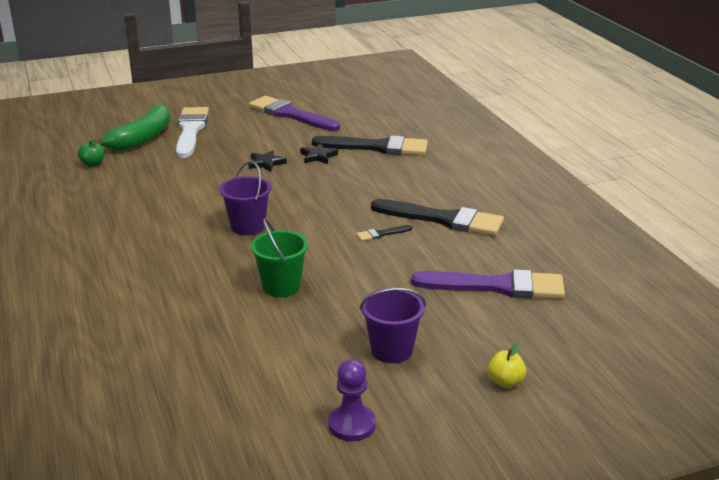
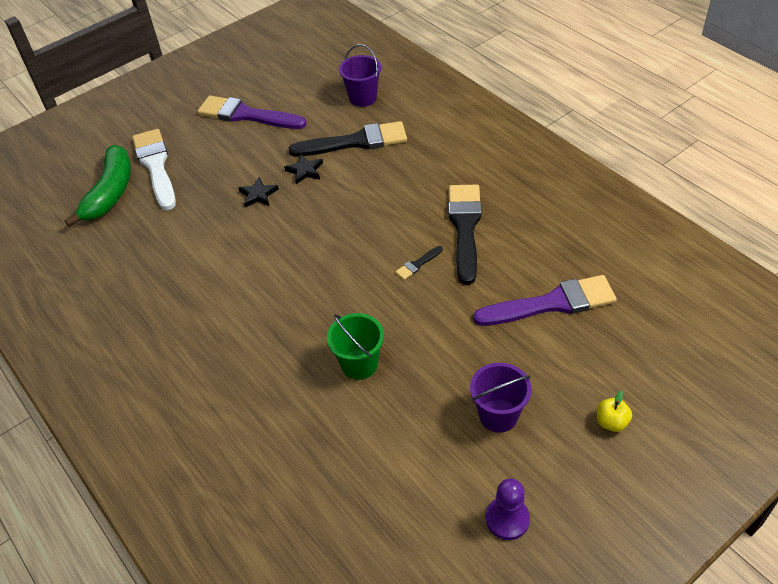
camera: 15 degrees left, 20 degrees up
(93, 164) = (79, 245): green apple -> none
(248, 227) = (286, 291): purple bucket -> purple bucket (363, 98)
(443, 219) = (465, 227): black brush -> black brush turned 90 degrees counterclockwise

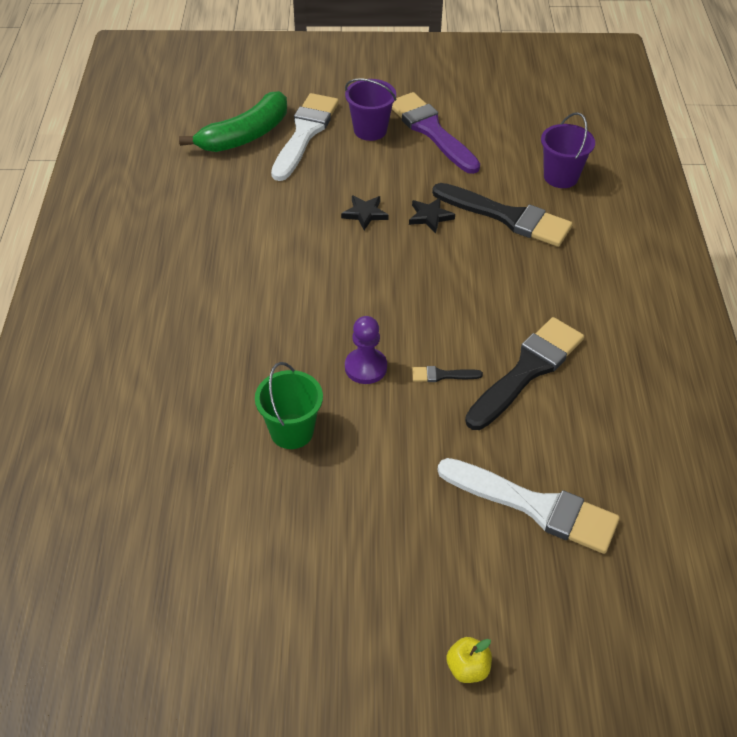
camera: 35 degrees right, 0 degrees up
(498, 415) = (365, 574): purple bucket -> purple bucket (370, 130)
(507, 519) = (271, 675): purple pawn -> purple pawn (365, 367)
(552, 303) = (535, 506): purple brush -> white brush

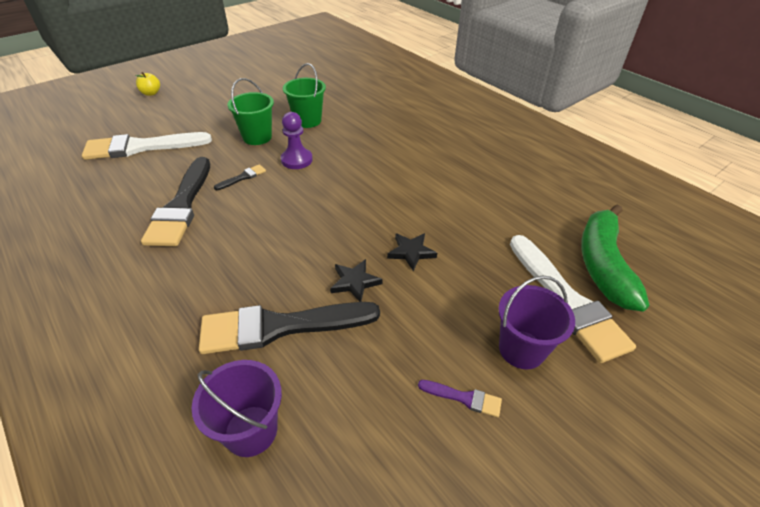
camera: 140 degrees right, 5 degrees down
(379, 436) = (257, 137): none -> green bucket
(431, 131) = (464, 398): purple brush -> purple brush, size x0.42

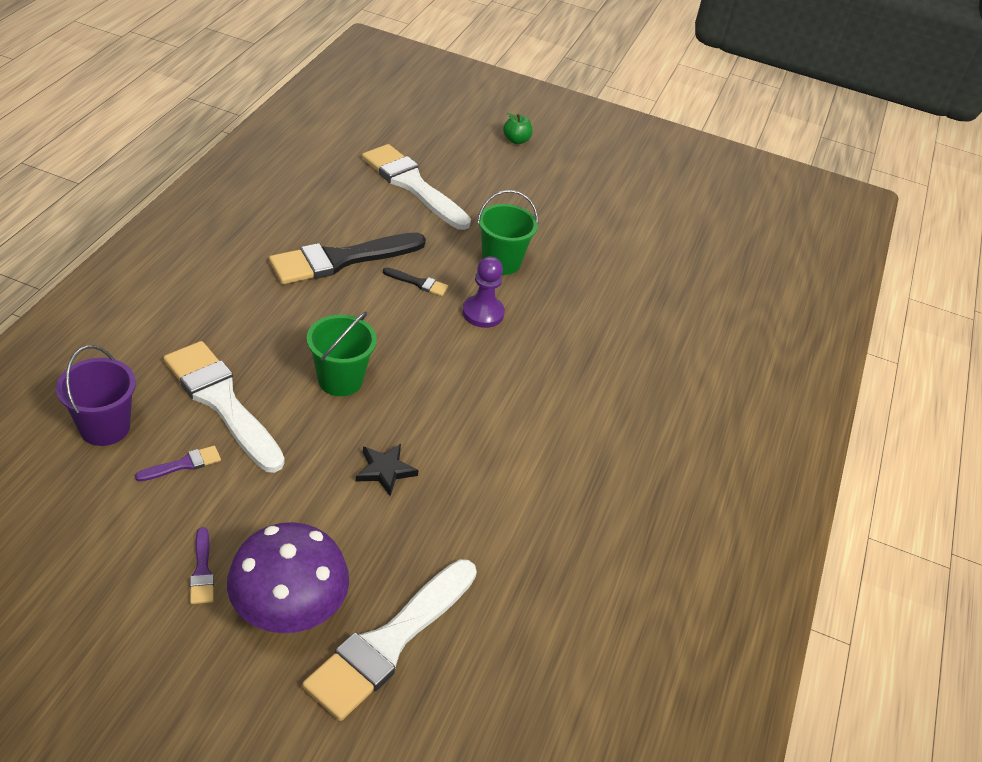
camera: 55 degrees right, 0 degrees up
(151, 93) = (516, 140): yellow apple -> green apple
(280, 327) = (221, 401): black brush -> white brush
(307, 120) = (572, 290): green bucket -> green bucket (340, 380)
(336, 377) = (183, 464): none -> purple brush
(355, 282) = (310, 436): black star -> none
(521, 349) = (289, 608): purple bucket -> purple mushroom
(603, 264) = (481, 675): green banana -> none

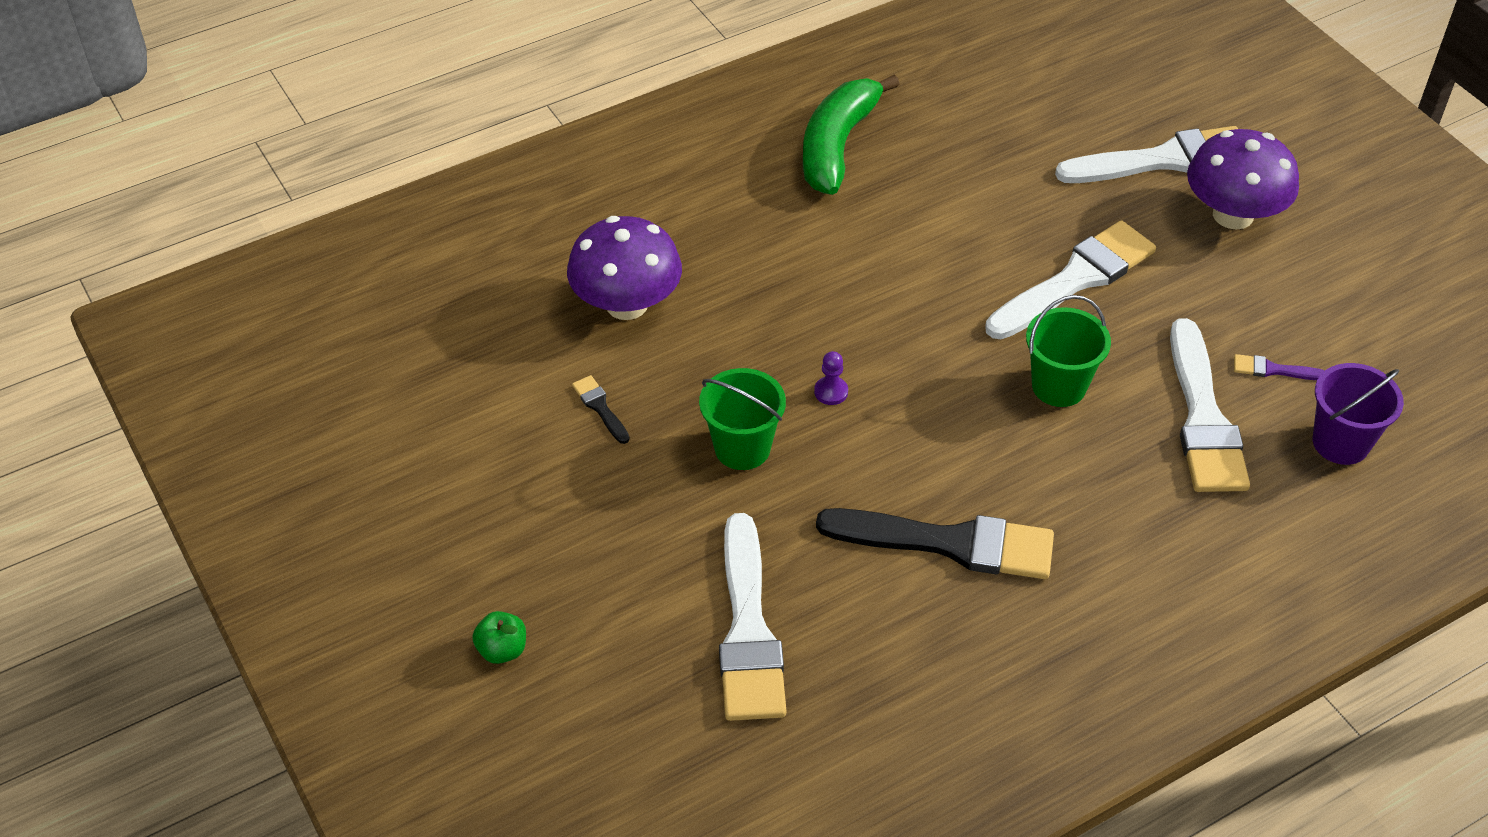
camera: 135 degrees left, 5 degrees up
(202, 571) = (1294, 272): purple brush -> none
(385, 470) = (1075, 279): black star -> white brush
(418, 283) = (875, 465): black brush -> black brush (600, 407)
(483, 313) = (831, 392): purple pawn -> purple pawn, size x0.60
(654, 312) = (626, 304): none -> purple mushroom
(661, 502) = (837, 146): none -> green banana

